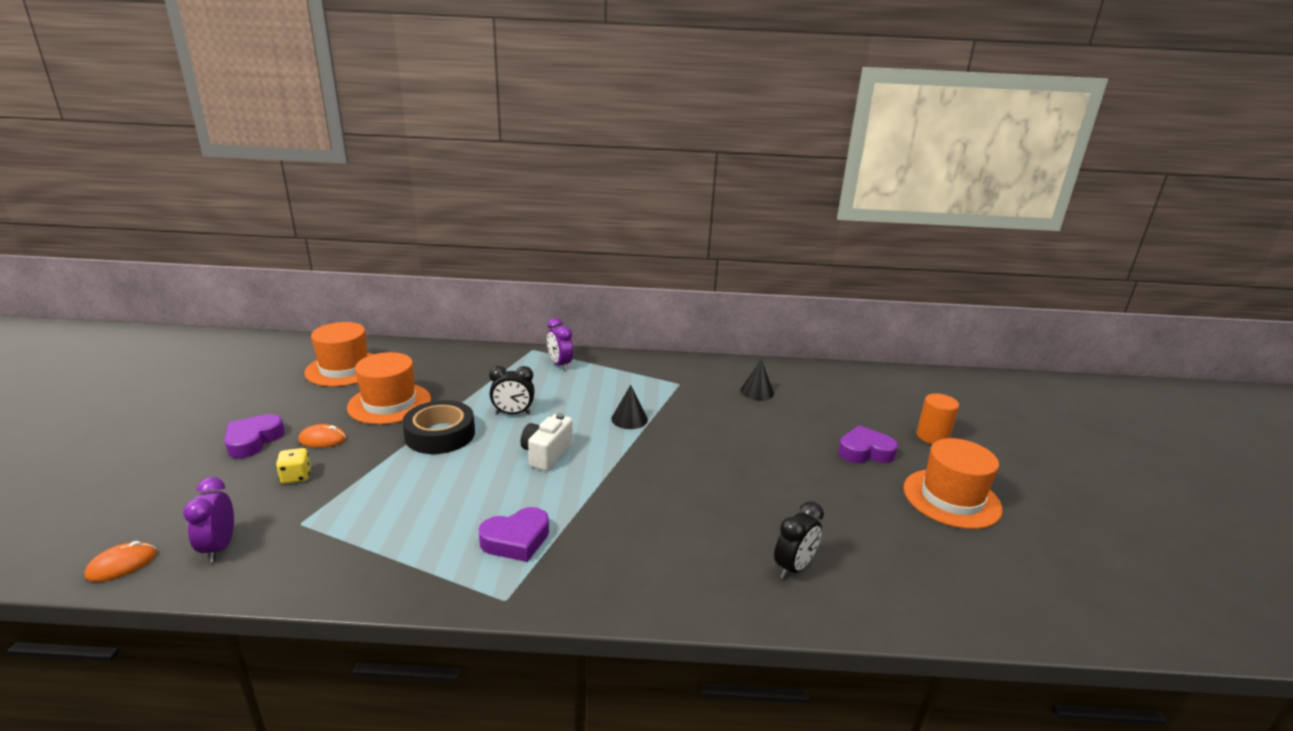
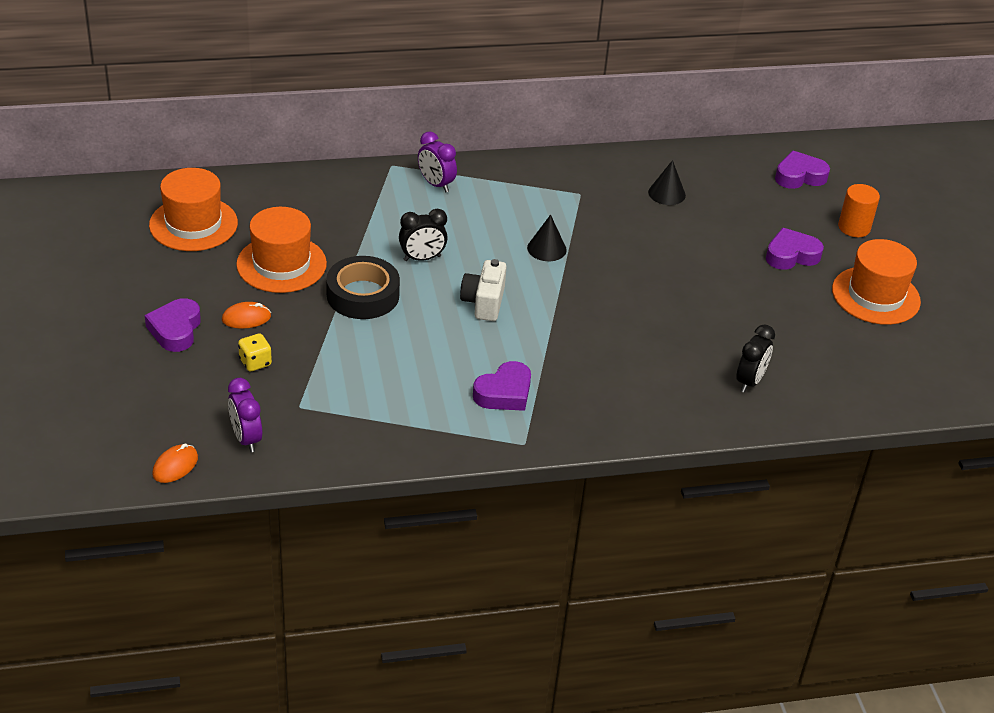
camera: 15 degrees left, 15 degrees up
(883, 392) = (799, 176): none -> purple heart

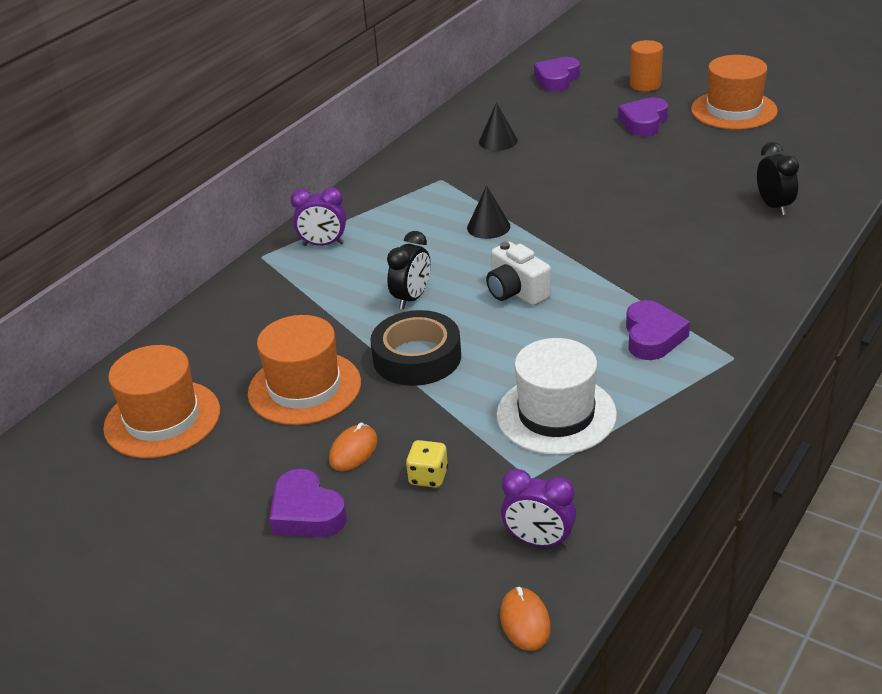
camera: 40 degrees left, 5 degrees down
(371, 388) = (556, 414): none -> white hat

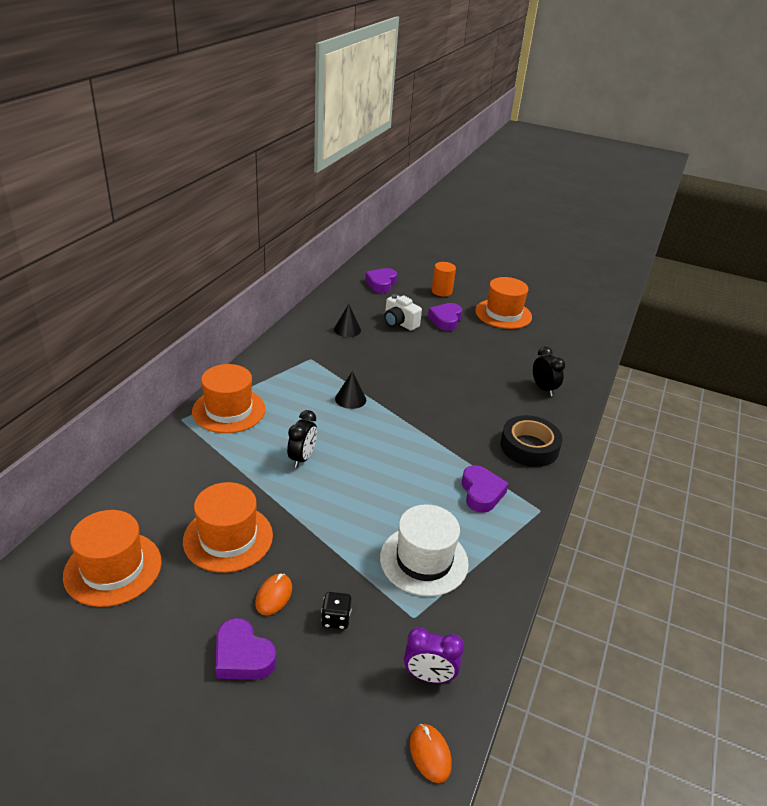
camera: 15 degrees left, 0 degrees up
(323, 244) = (229, 410): purple clock -> orange hat
(417, 357) = (313, 510): black tape -> black tape (529, 447)
(428, 477) = (336, 619): yellow dice -> black dice
(516, 292) = (378, 454): white camera -> white camera (399, 323)

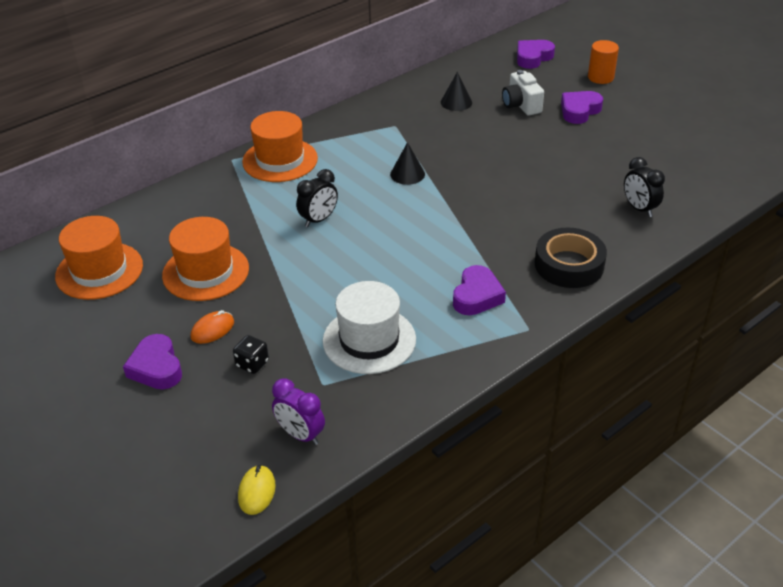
camera: 30 degrees right, 5 degrees up
(430, 754) = (257, 491): orange mouse -> yellow mouse
(503, 314) = (659, 116): orange hat -> none
(543, 389) = (639, 208): black clock -> black clock turned 150 degrees clockwise

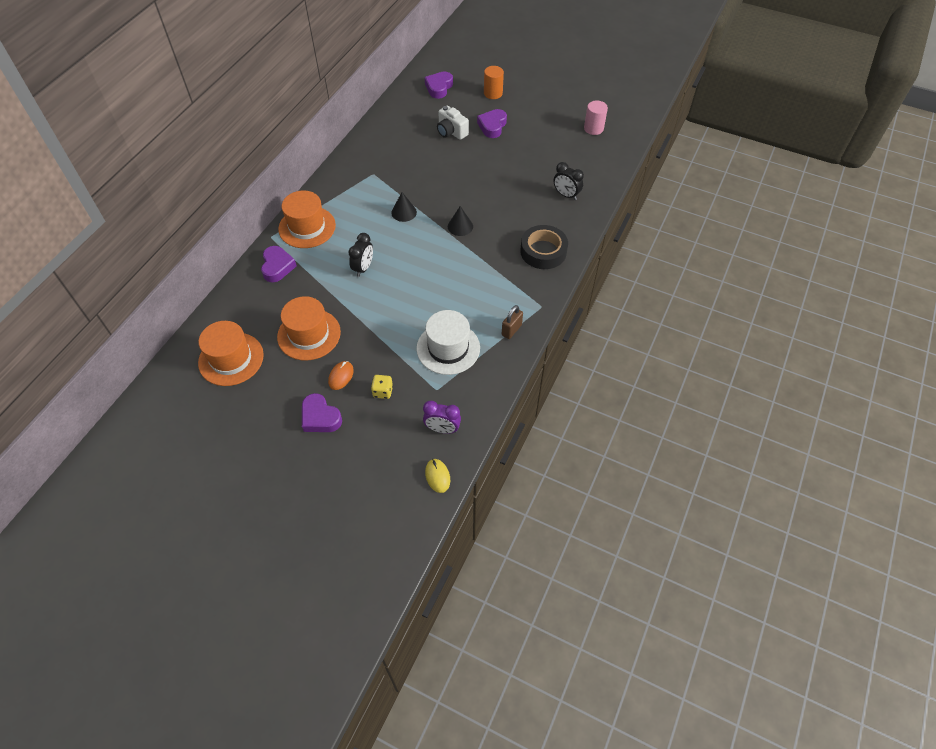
camera: 25 degrees left, 15 degrees up
(252, 364) = (383, 391): black dice -> yellow dice
(456, 102) = (405, 141): black cone -> black cone (460, 226)
(469, 345) = (511, 330): none -> brown padlock
(477, 296) = (498, 293): purple heart -> purple heart (277, 267)
(721, 144) = (593, 128): none -> pink cylinder

